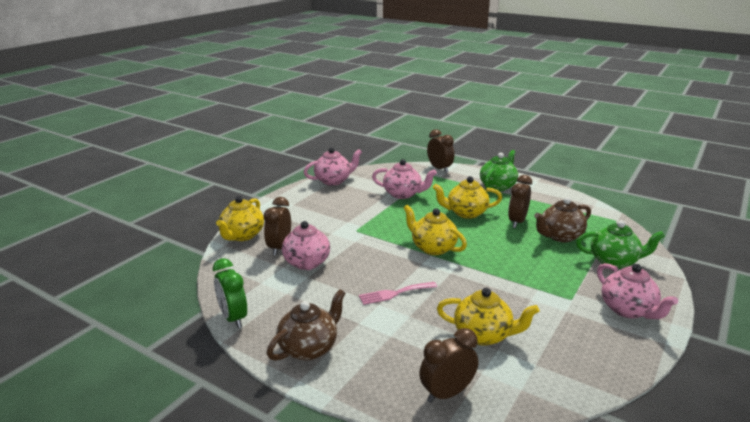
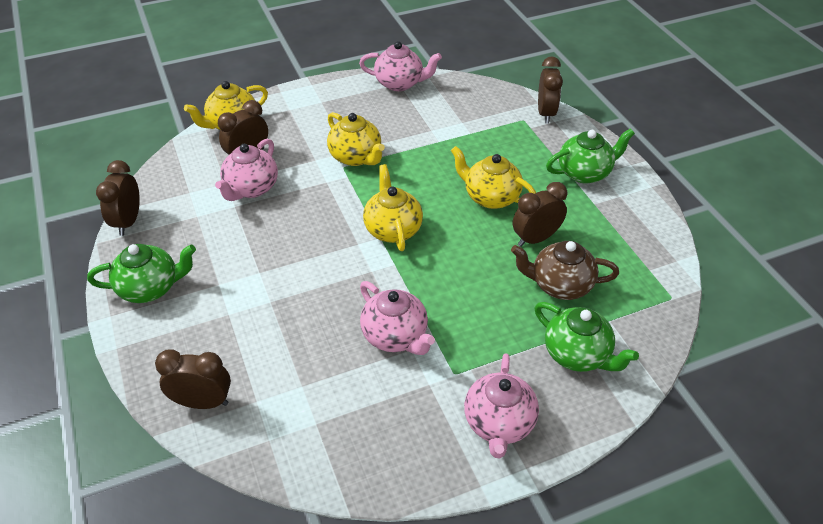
camera: 35 degrees right, 20 degrees up
(233, 318) = (128, 222): green clock -> brown clock
(309, 348) = (150, 288): brown teapot -> green teapot
(394, 293) = (287, 268): pink fork -> none
(403, 194) = (452, 136): pink teapot -> pink teapot (395, 336)
(483, 335) = (309, 363): yellow teapot -> yellow teapot (356, 157)

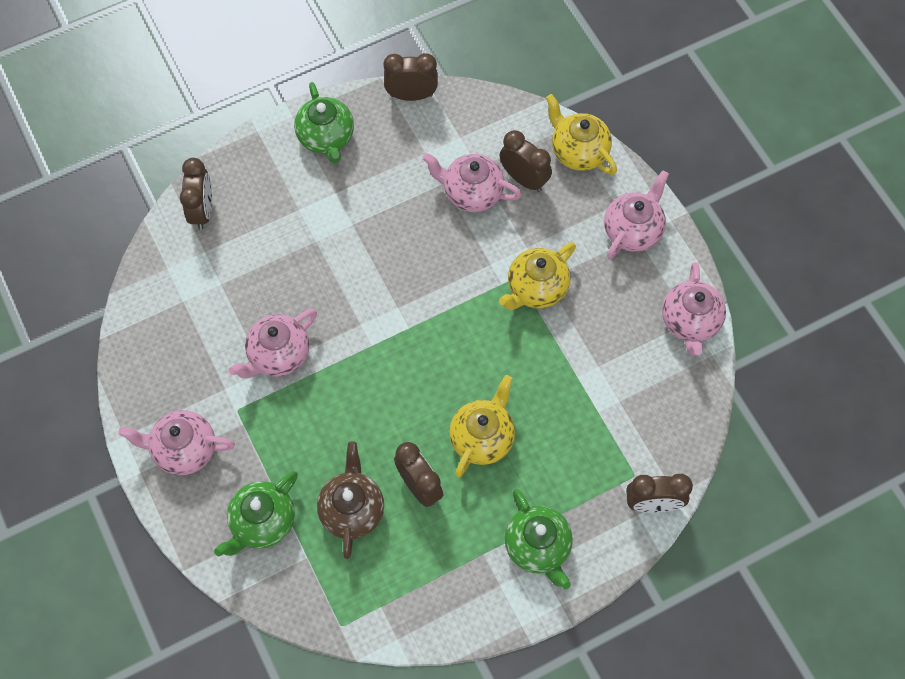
camera: 85 degrees right, 20 degrees up
(315, 103) = (633, 230): none -> pink teapot
(393, 229) = (421, 339): yellow teapot -> none

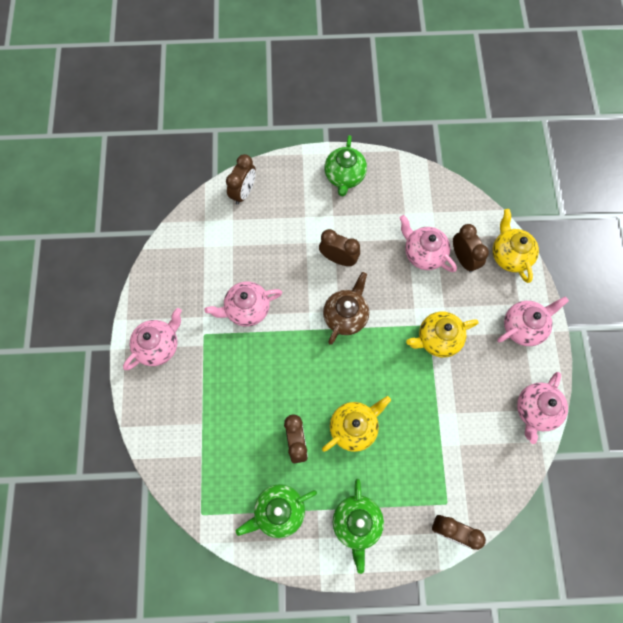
camera: 25 degrees right, 5 degrees up
(184, 449) = (158, 346): pink teapot -> pink teapot turned 105 degrees clockwise
(262, 522) = (184, 418): green teapot -> green teapot (279, 511)
(352, 509) = (245, 437): brown teapot -> brown teapot (345, 316)
(411, 95) = (413, 170): brown clock -> brown clock (338, 259)

